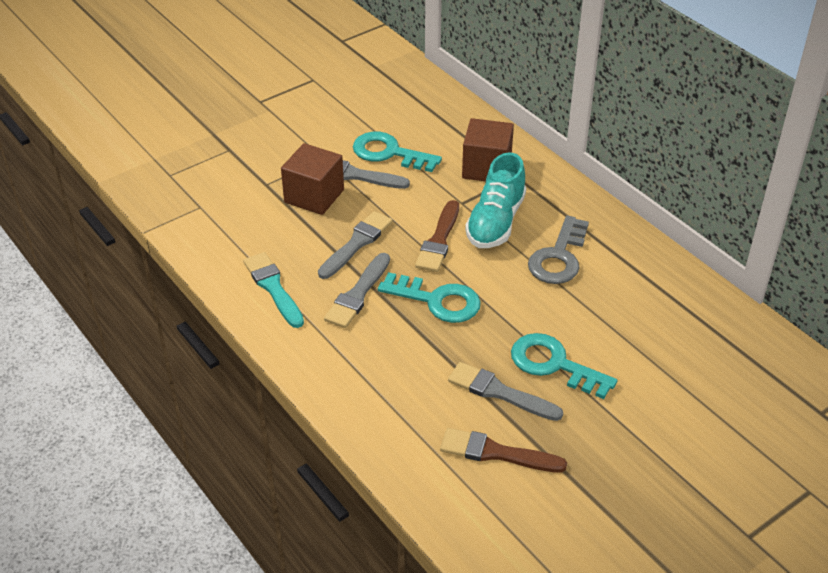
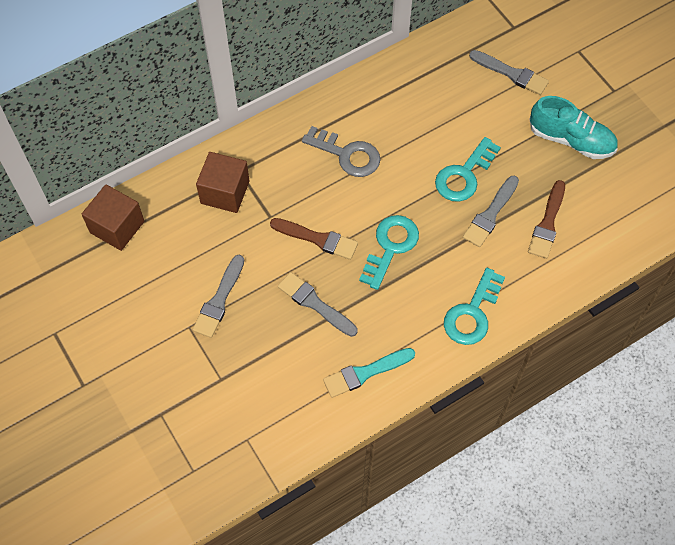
camera: 85 degrees left, 20 degrees up
(314, 196) = (245, 337): brown cube -> brown cube (117, 227)
(358, 294) = (378, 306): grey brush -> grey brush (511, 73)
(389, 153) = (190, 269): turquoise key -> turquoise key (472, 313)
(495, 222) = (299, 194): turquoise shoe -> turquoise shoe (571, 140)

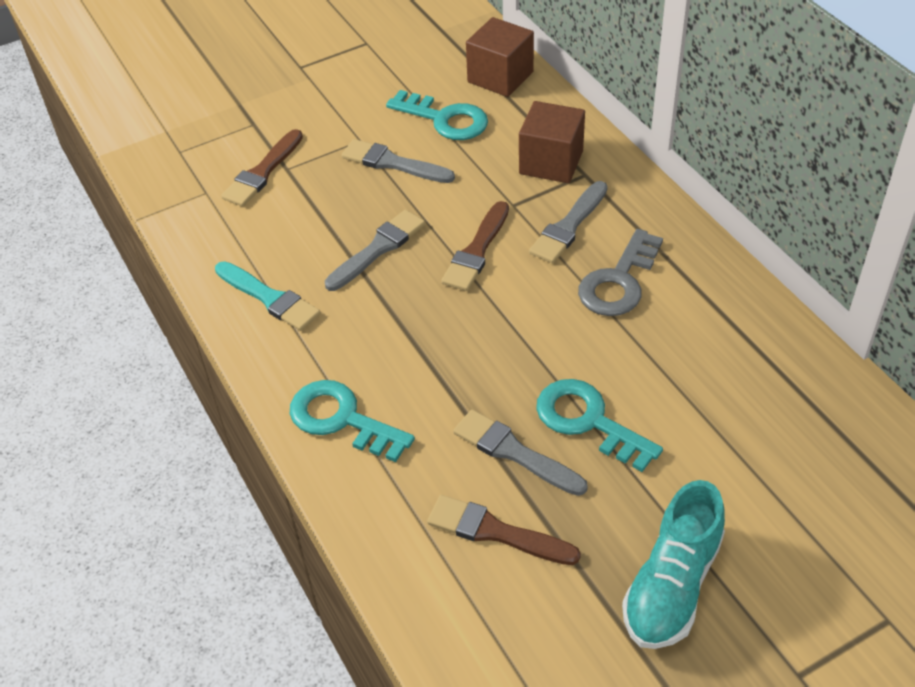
camera: 95 degrees right, 15 degrees down
(224, 397) = (262, 172): none -> brown brush
(365, 373) = (269, 298): turquoise brush -> turquoise brush turned 150 degrees clockwise
(390, 247) = (460, 327): turquoise key -> turquoise key (445, 119)
(511, 73) = (810, 502): grey brush -> grey brush (568, 226)

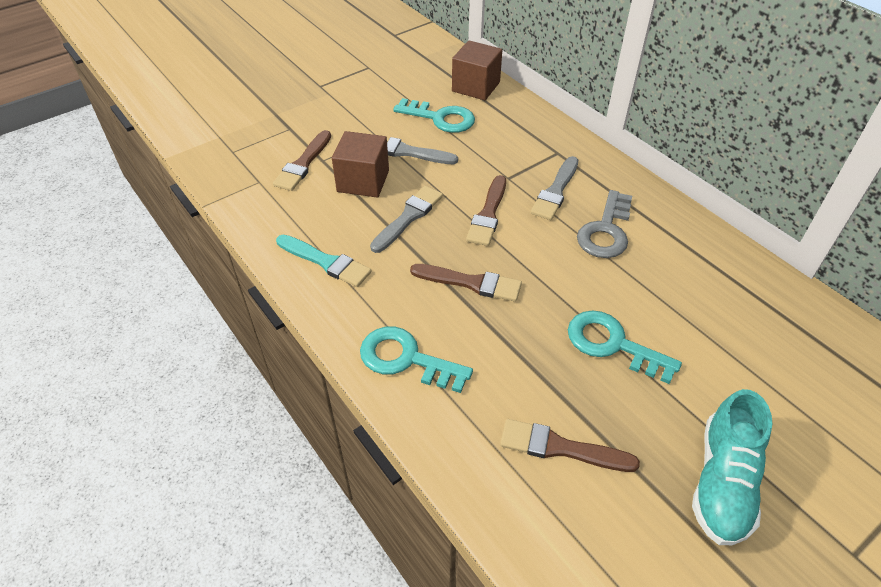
camera: 10 degrees left, 0 degrees up
(436, 335) = (471, 283): none -> brown brush
(514, 452) = (559, 376): grey brush -> none
(551, 162) = (529, 145): brown cube -> brown cube (363, 181)

